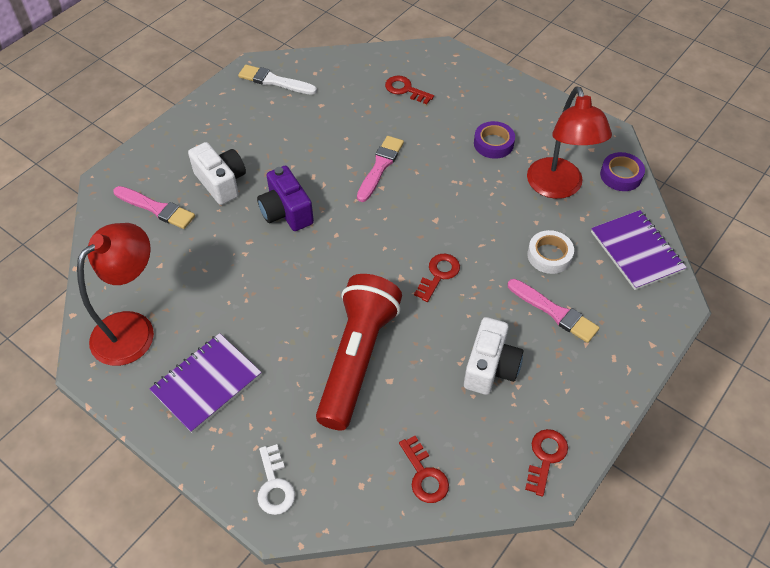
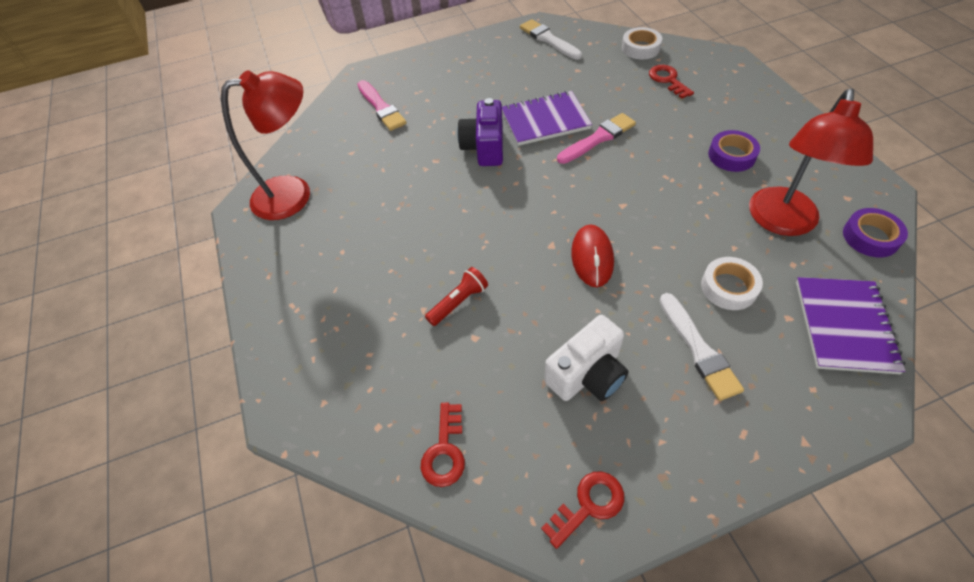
camera: 35 degrees right, 0 degrees up
(207, 384) = (315, 264): purple notebook -> purple notebook (545, 120)
(221, 182) = (447, 105): white camera -> none
(274, 485) = (303, 383): white key -> none
(357, 358) = (459, 302): red flashlight -> red flashlight, size x0.41
(363, 64) = (640, 48): none -> white tape
(439, 274) = (592, 257): red key -> red mouse
(555, 312) = (699, 349): pink brush -> white brush

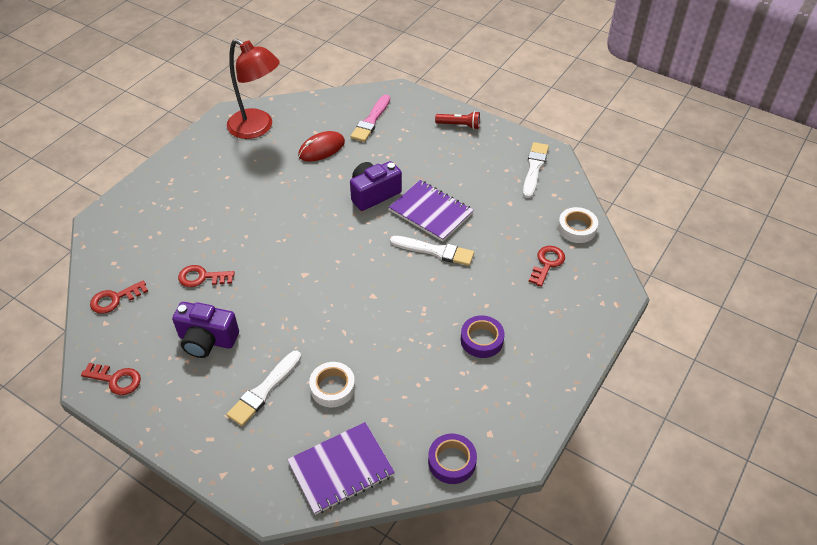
camera: 50 degrees right, 5 degrees down
(459, 302) = (223, 252): red flashlight -> red flashlight (459, 125)
(482, 339) = (202, 277): none -> red key
(587, 374) = (207, 340): white camera -> purple camera
(592, 257) = (308, 300): red mouse -> red mouse (321, 149)
(598, 138) = (435, 251): pink brush -> white brush
(781, 222) = (425, 398): red lamp -> none

